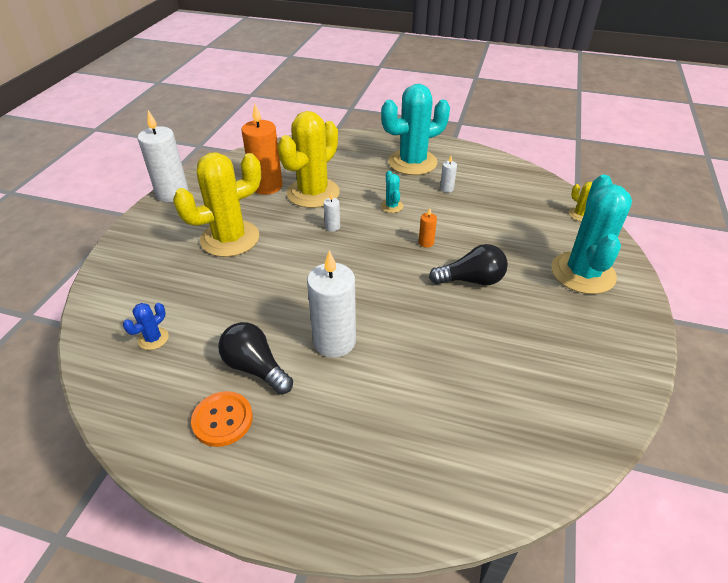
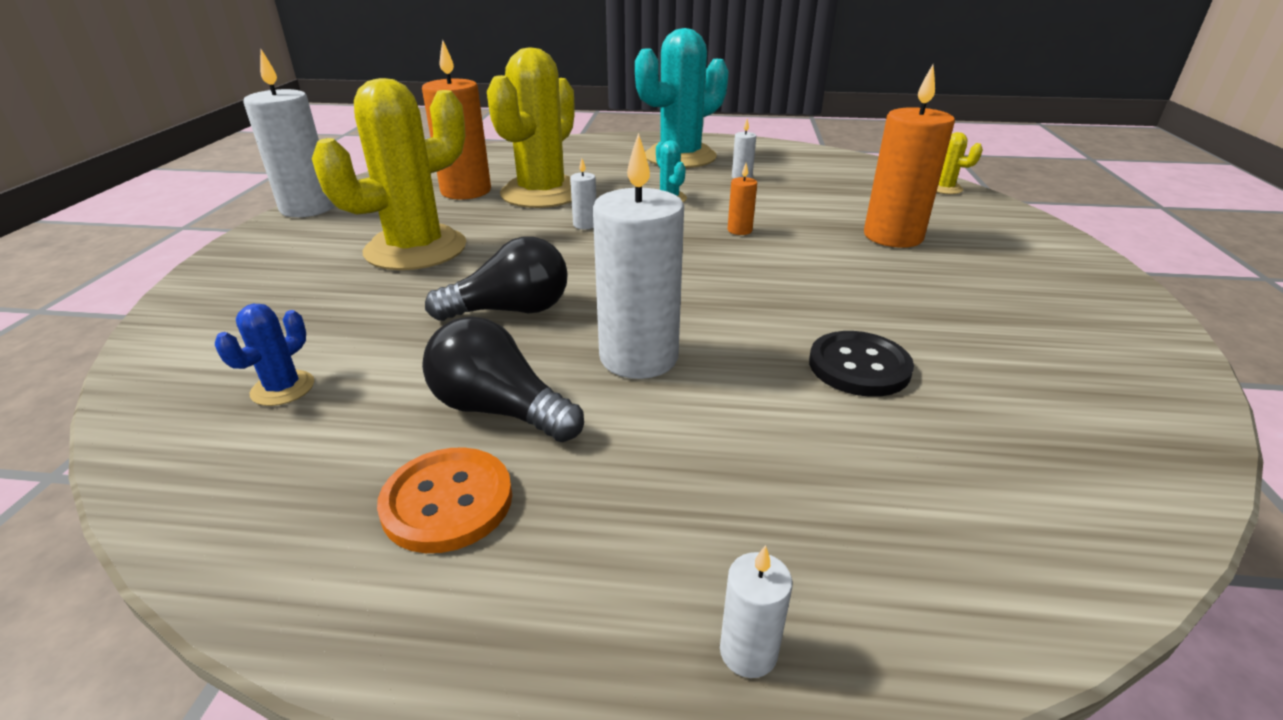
camera: 10 degrees left, 10 degrees down
(333, 515) = (748, 652): none -> white candle
(451, 364) = (859, 366): none -> black button
(471, 280) = (832, 264): black light bulb -> black light bulb (511, 310)
(521, 259) = (893, 236): none -> orange candle
(582, 273) = (991, 243): turquoise cactus -> none

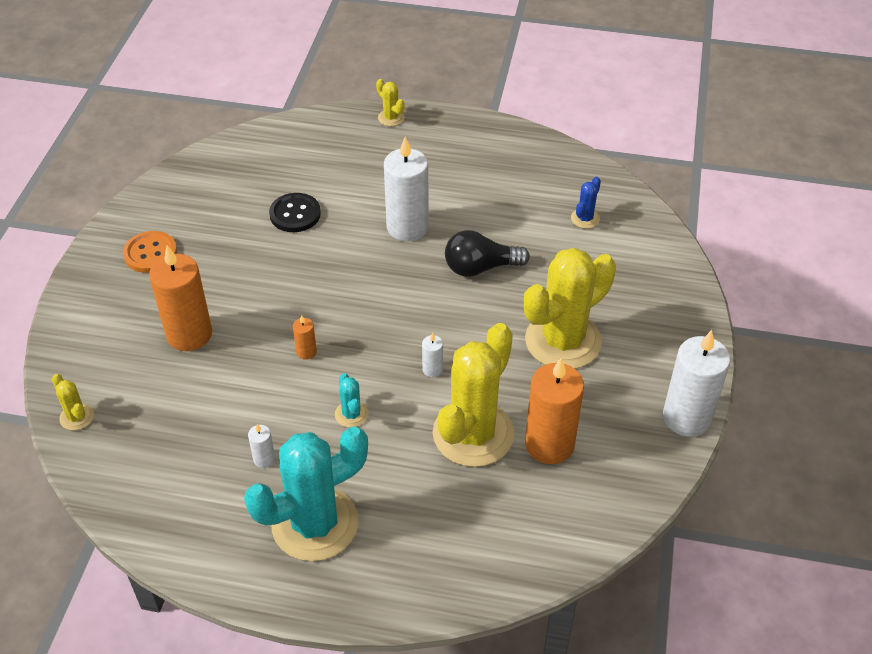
camera: 175 degrees left, 15 degrees up
(447, 502) = (489, 163): orange button -> orange button (150, 253)
(499, 410) = (476, 200): black light bulb -> none
(748, 652) = (391, 118): white candle -> yellow cactus

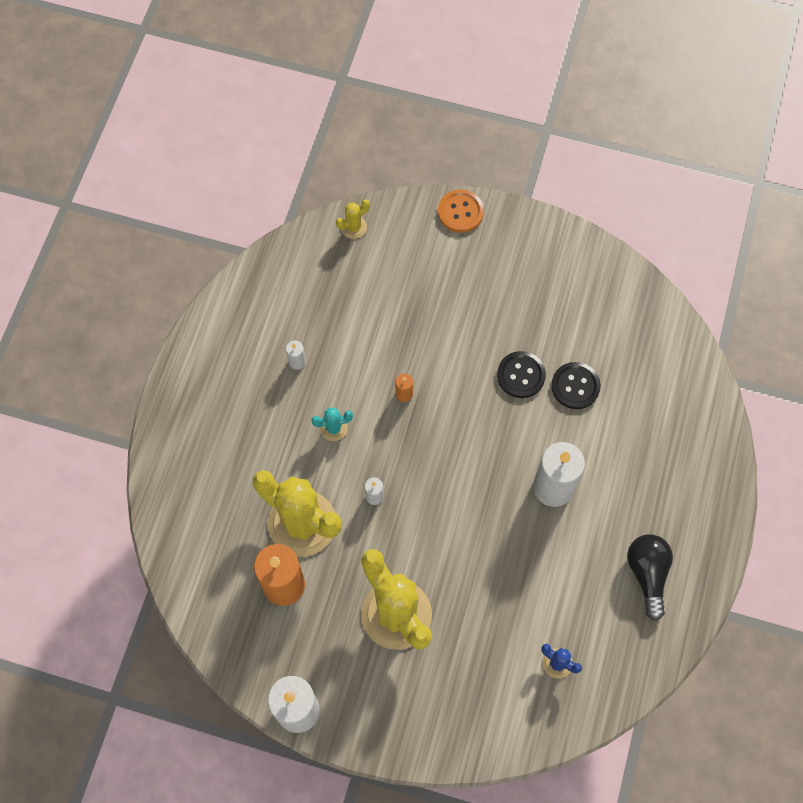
camera: 95 degrees right, 20 degrees up
(150, 253) = (529, 266): orange button -> orange button (460, 212)
(189, 334) = (431, 302): orange candle -> none
(282, 255) = (521, 375): none -> black button
(315, 524) = (233, 398): turquoise cactus -> none
(391, 118) = (720, 482): yellow cactus -> none
(480, 267) = (494, 550): black light bulb -> black light bulb (647, 574)

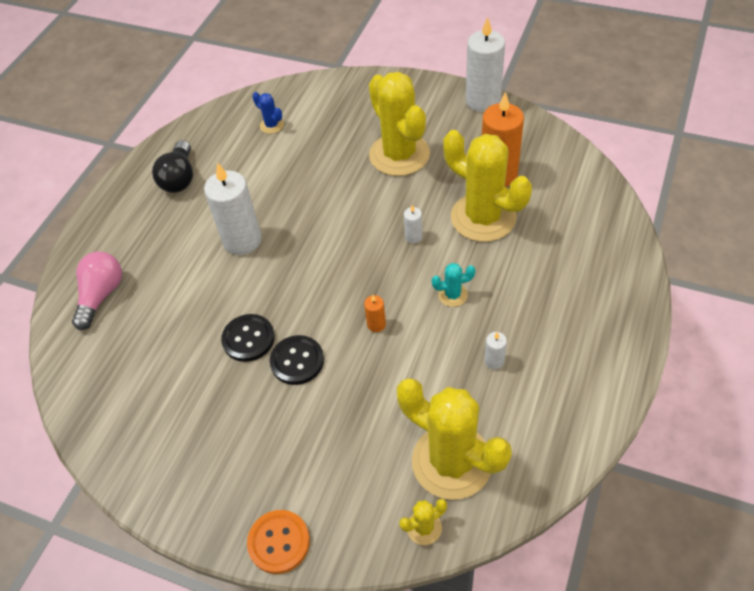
camera: 170 degrees left, 15 degrees down
(333, 275) = (452, 462): none -> yellow cactus
(575, 386) = (194, 326): black button -> black button (297, 361)
(679, 417) = (101, 295): none -> pink light bulb

